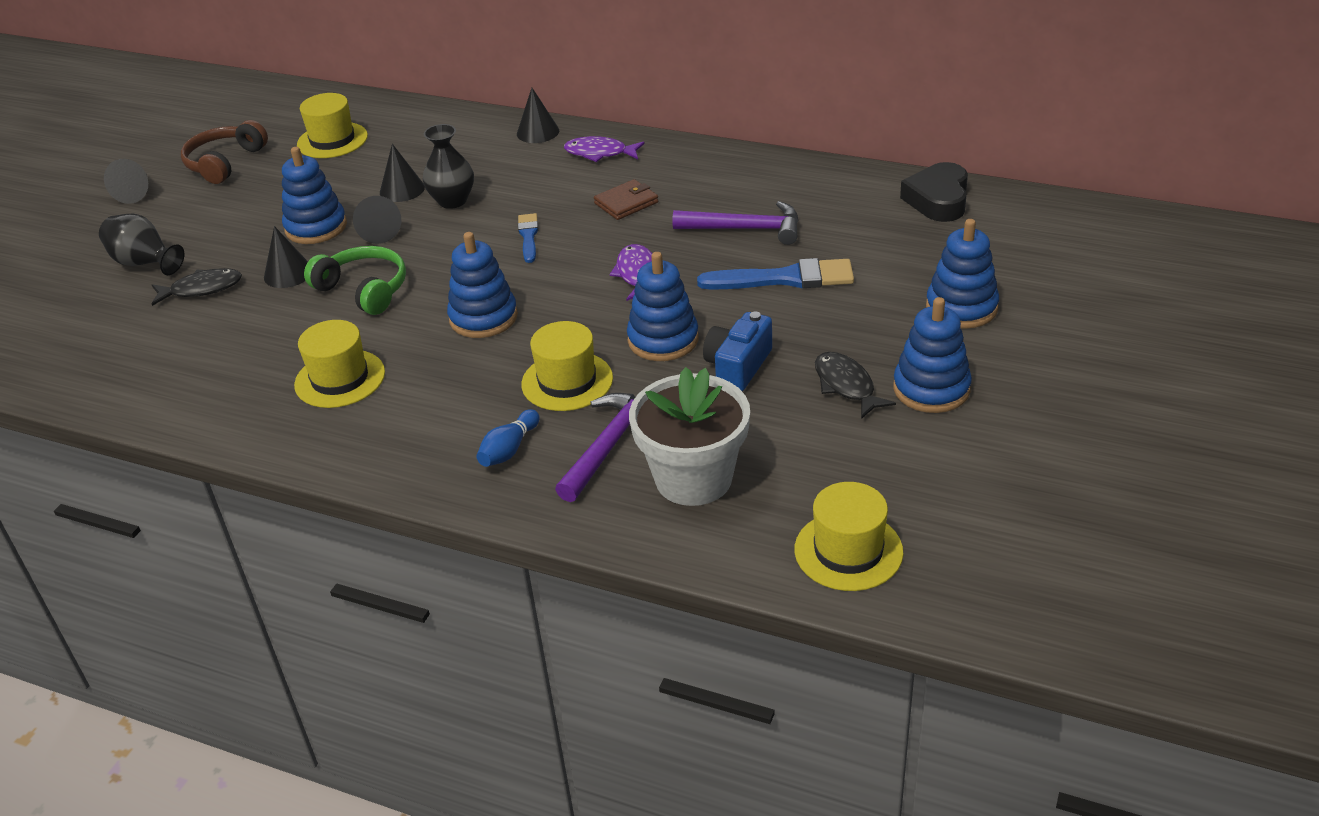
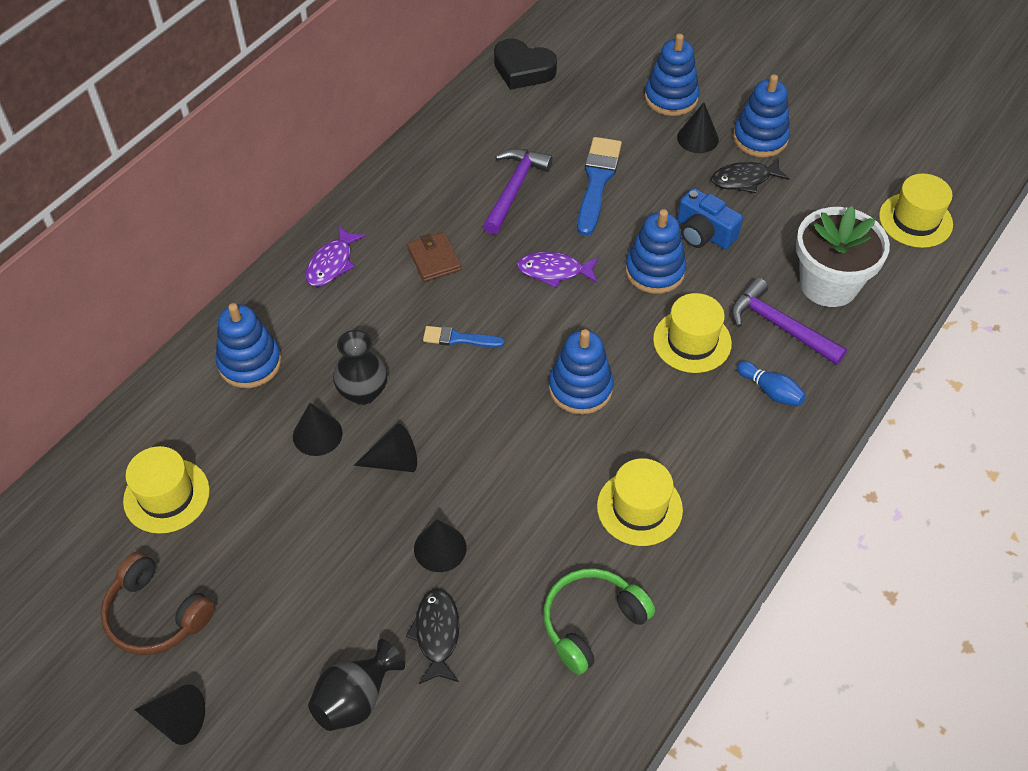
camera: 80 degrees left, 15 degrees up
(316, 227) = (358, 519): blue stacking toy -> blue stacking toy (250, 363)
(364, 290) = (498, 480): green headphones -> green headphones (591, 623)
(538, 132) = (260, 306): black cone -> black cone (697, 138)

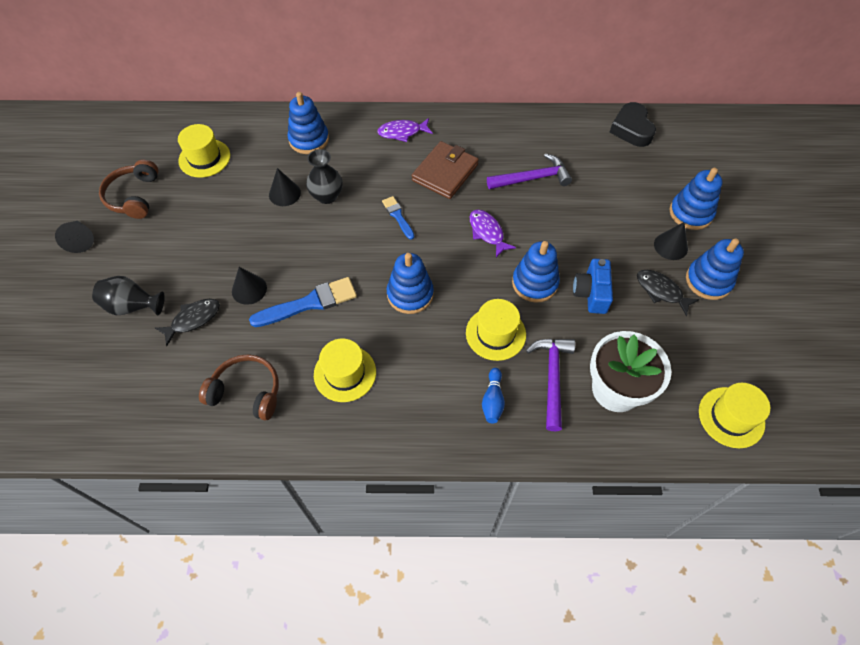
camera: 55 degrees right, 5 degrees up
(394, 461) = (292, 236): black cone -> none
(434, 259) = (445, 173): brown wallet -> brown wallet, size x1.62
(591, 623) = (246, 392): green headphones -> brown headphones
(597, 181) = (579, 214): blue brush -> blue brush (309, 303)

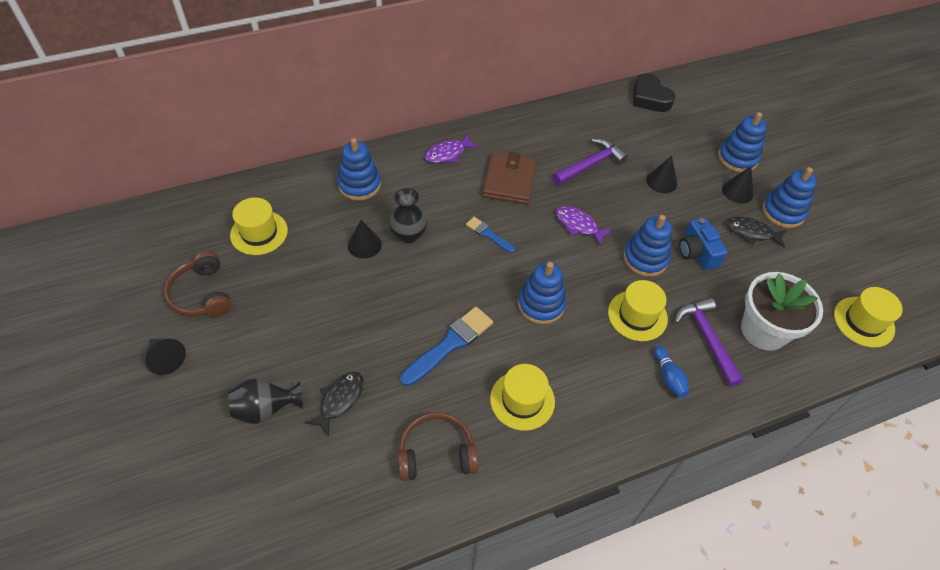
camera: 25 degrees left, 5 degrees down
(249, 289) = (381, 350): black cone -> black cone (661, 181)

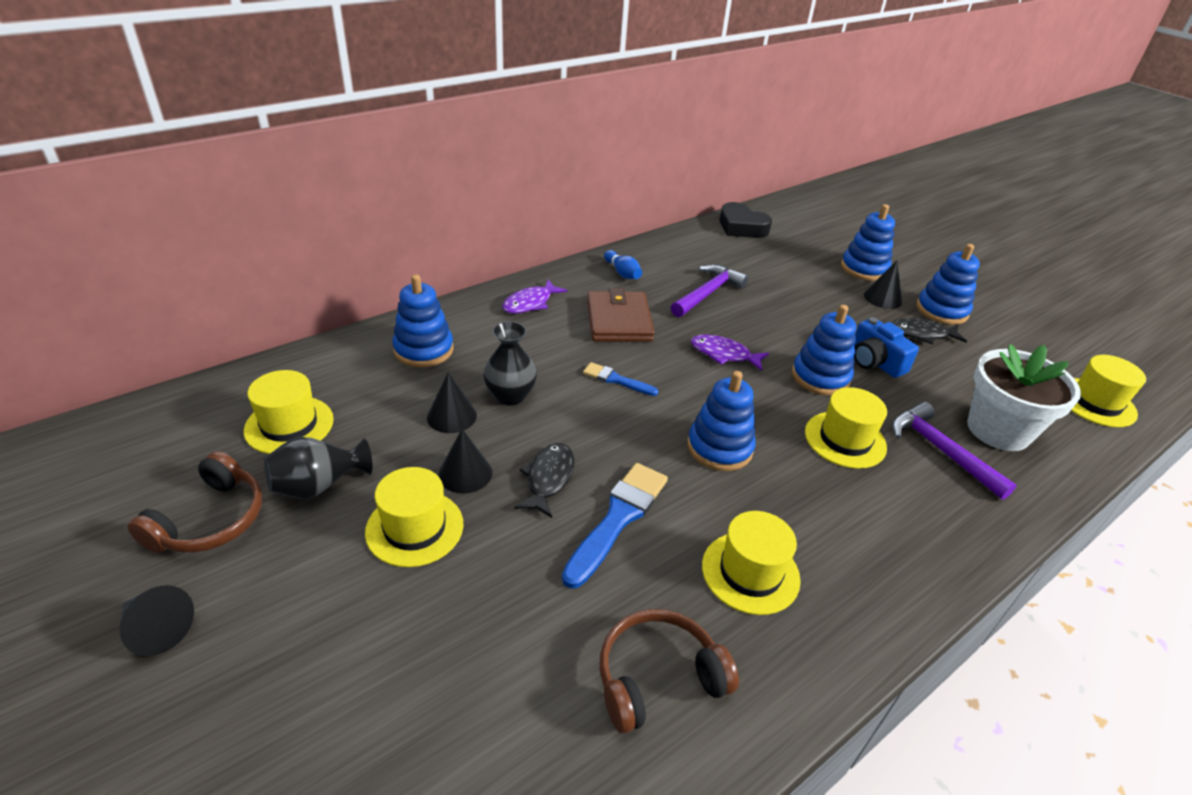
camera: 15 degrees left, 15 degrees down
(202, 294) = (210, 520): brown headphones -> brown headphones turned 120 degrees counterclockwise
(265, 408) = (353, 672): black vase -> black vase (319, 485)
(320, 324) = (414, 528): none -> yellow hat
(340, 400) = (477, 631): black fish -> black fish (548, 479)
(661, 181) = (796, 299): black cone -> black cone (465, 473)
(668, 377) = (922, 504): blue bowling pin -> blue bowling pin (622, 273)

